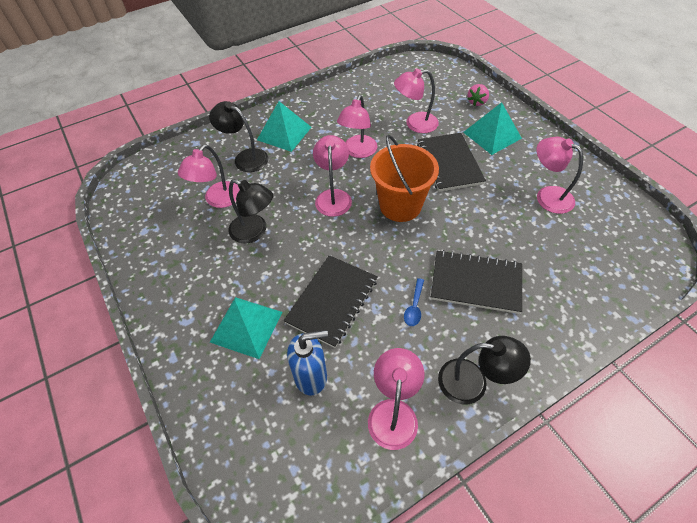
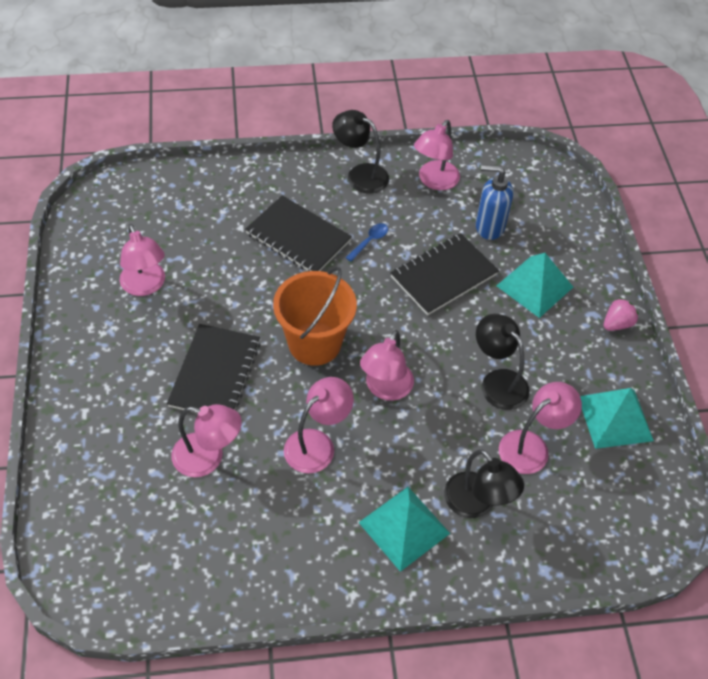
camera: 160 degrees left, 0 degrees up
(477, 102) = (89, 457): pink strawberry -> pink strawberry (617, 324)
(492, 135) = (125, 391): turquoise pyramid -> turquoise pyramid (615, 418)

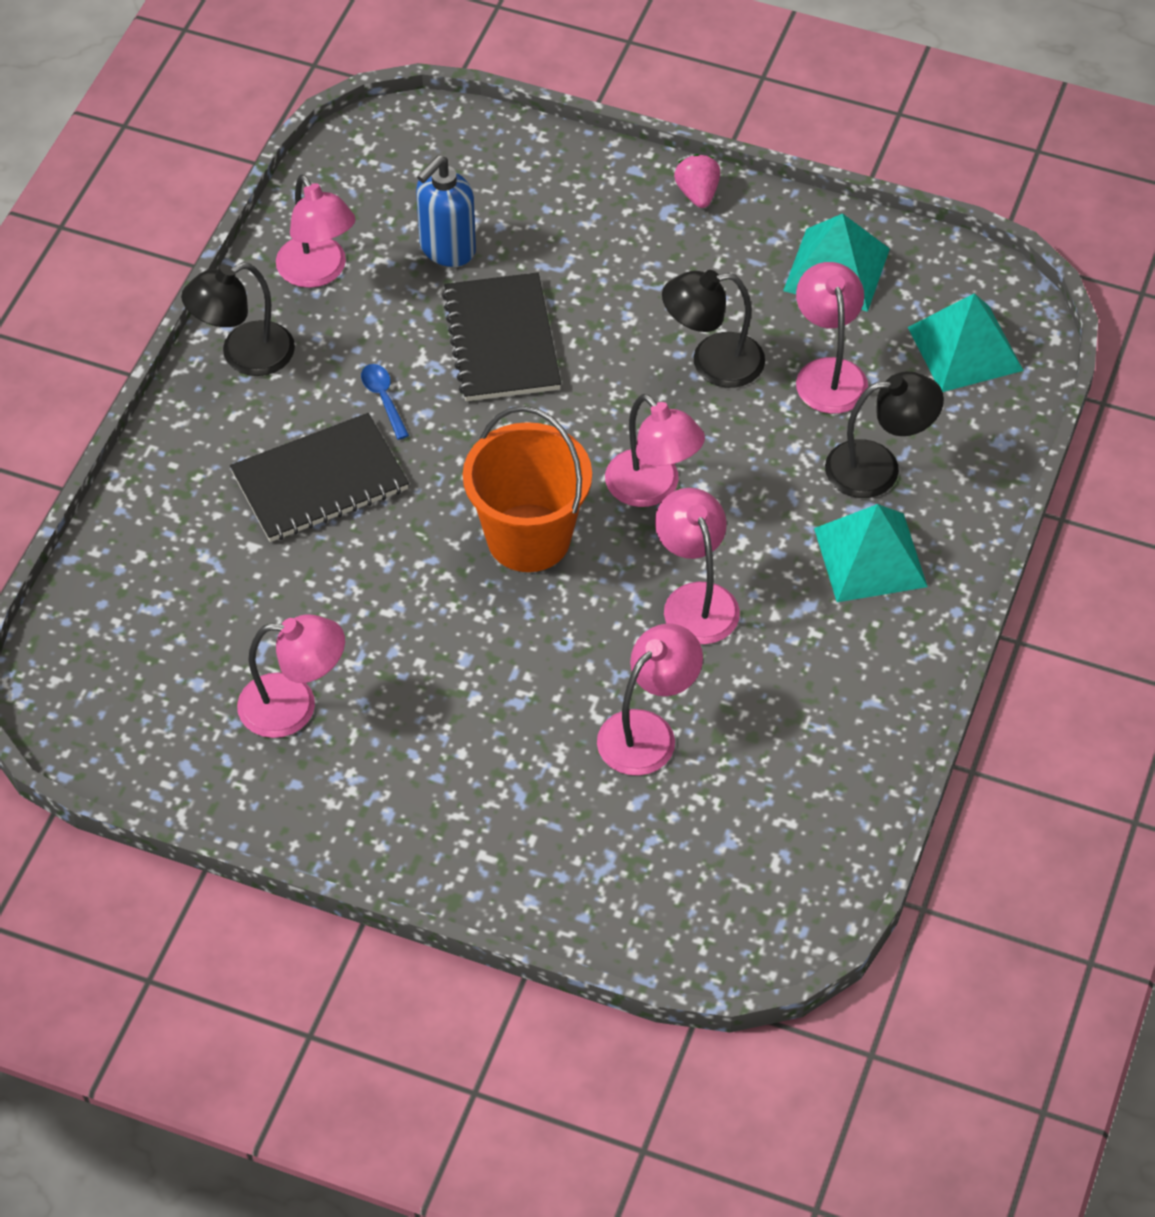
camera: 60 degrees left, 0 degrees up
(215, 373) = (511, 674): black notebook -> none
(534, 286) = (583, 249): turquoise pyramid -> turquoise pyramid (965, 348)

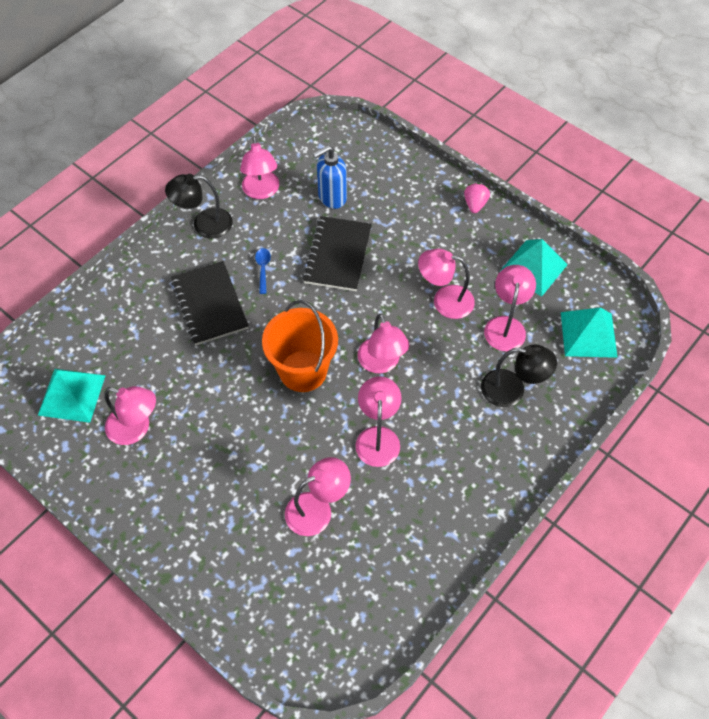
camera: 20 degrees right, 5 degrees up
(320, 481) = (209, 304): black notebook -> black notebook turned 75 degrees clockwise
(712, 362) = (444, 300): black lamp -> pink lamp
(870, 557) = (486, 443): turquoise pyramid -> turquoise pyramid (71, 395)

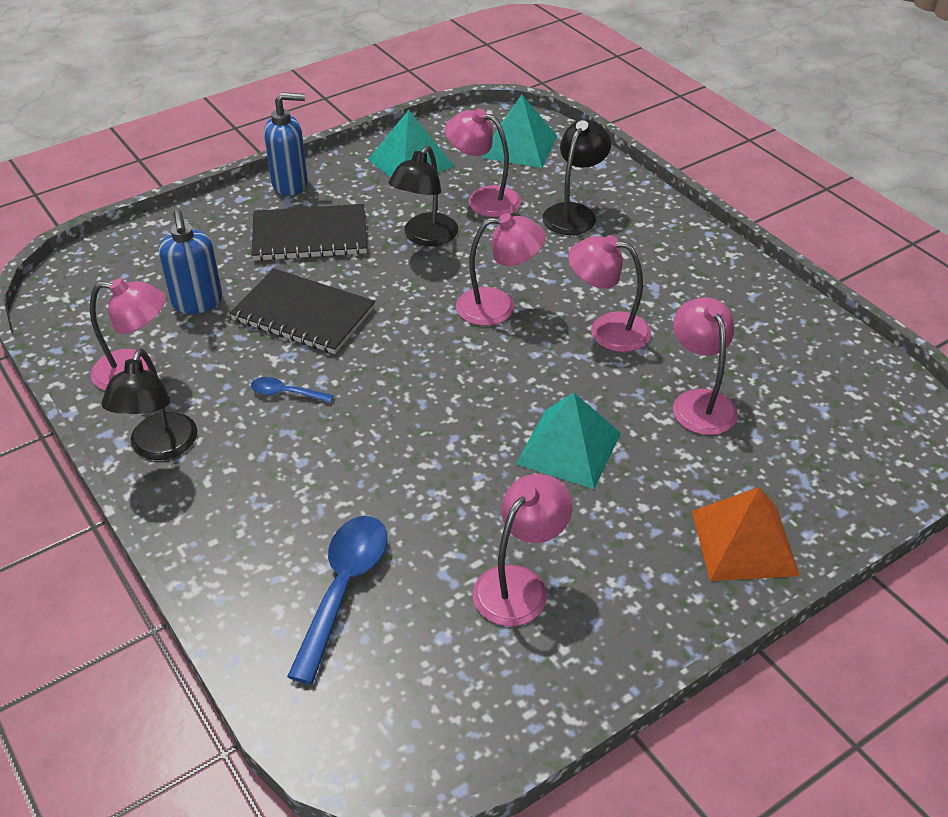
camera: 75 degrees left, 15 degrees down
(71, 395) = (424, 669): turquoise pyramid -> turquoise pyramid (568, 448)
(119, 342) = (343, 588): none -> blue spoon
(191, 552) = (744, 542): none -> orange pyramid
(209, 304) = (322, 463): black notebook -> black notebook (310, 236)
(303, 371) = (482, 380): orange bucket -> none
(444, 300) = (425, 237): pink lamp -> black lamp
(475, 204) = (290, 184): pink strawberry -> blue soap dispenser

